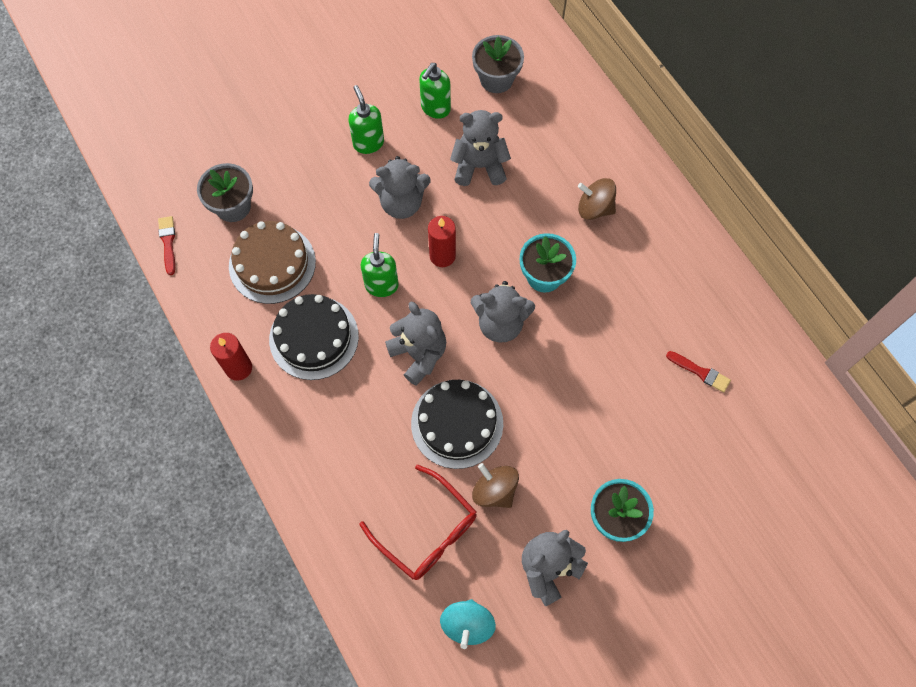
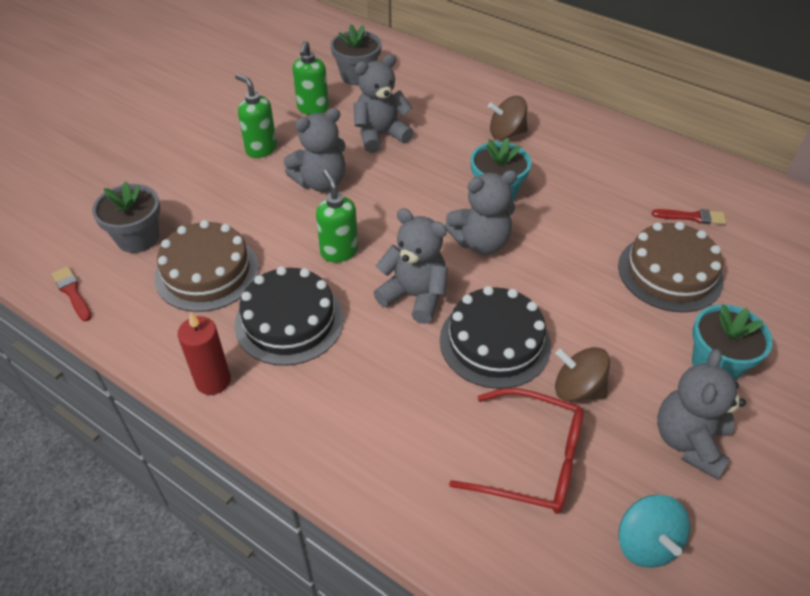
camera: 25 degrees left, 20 degrees down
(442, 256) = (387, 209): red candle -> none
(639, 420) = (670, 273): none -> brown cake

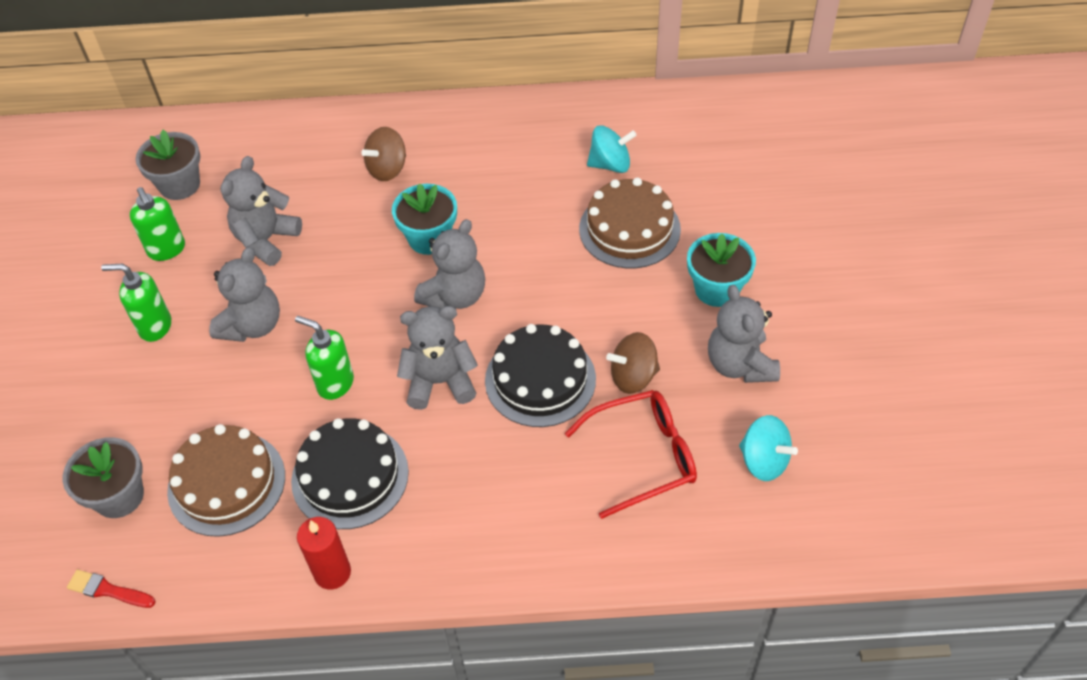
camera: 35 degrees left, 5 degrees up
(692, 217) = (610, 164): red brush -> turquoise spinning top

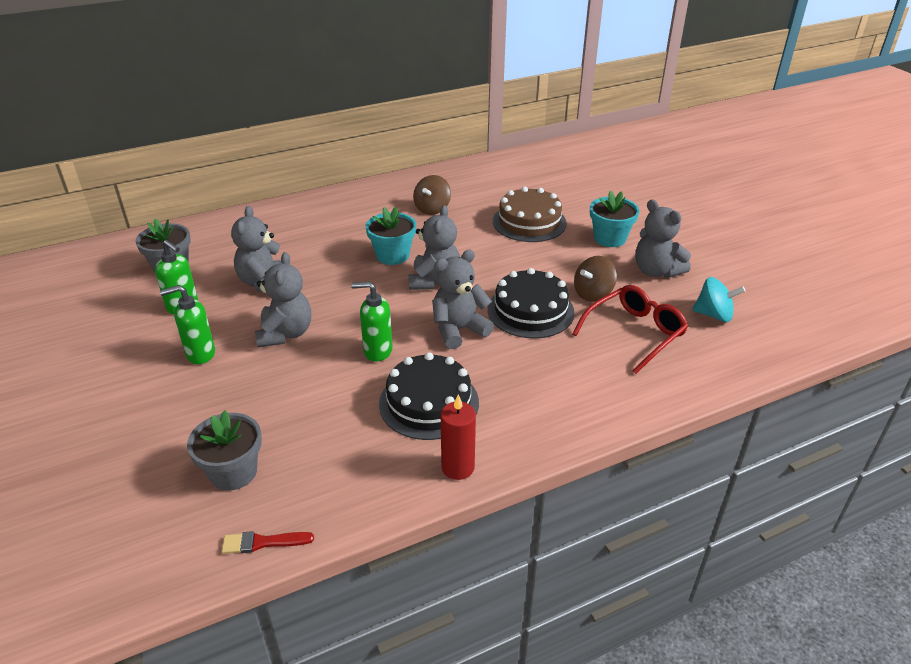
camera: 25 degrees left, 15 degrees down
(226, 483) = (327, 436): brown cake -> none
(387, 169) = (335, 227): brown spinning top -> brown spinning top (432, 209)
(610, 164) = (491, 194): turquoise spinning top -> none

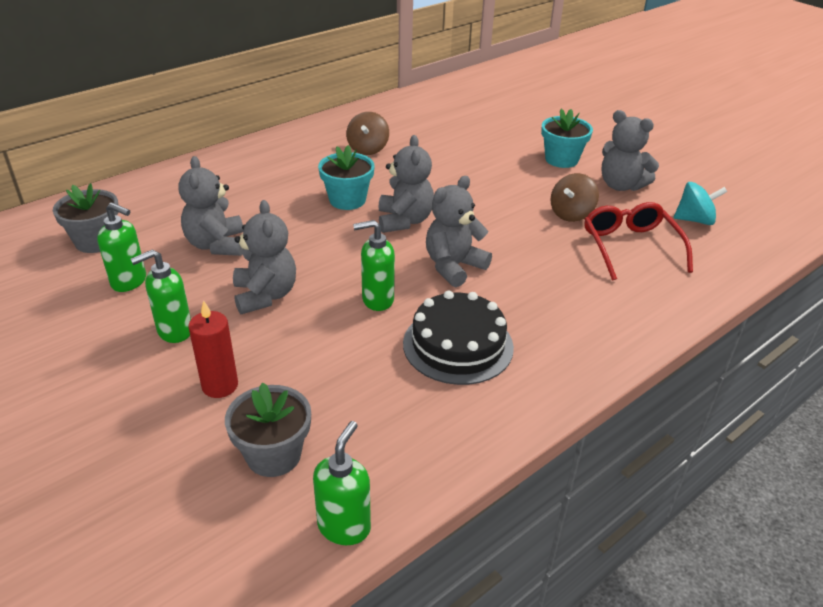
camera: 15 degrees left, 0 degrees up
(263, 542) = (344, 526): red brush -> green soap dispenser
(458, 467) = (520, 407): red candle -> red candle (220, 385)
(529, 222) = (474, 152): brown cake -> none
(530, 310) = (518, 238): black cake -> none
(635, 333) = (630, 247): red glasses -> red glasses turned 45 degrees counterclockwise

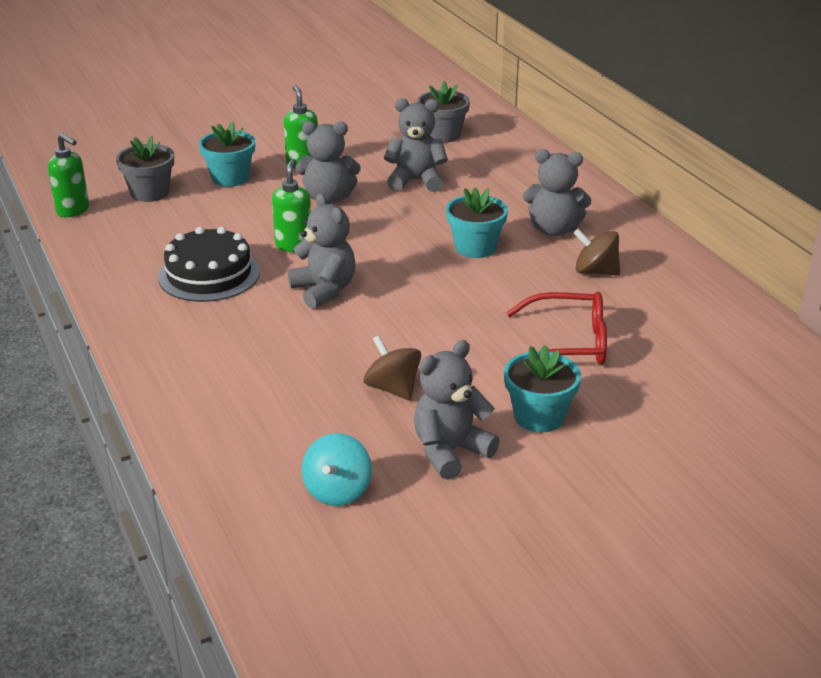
camera: 105 degrees right, 5 degrees down
(129, 282) = (376, 148): green soap dispenser -> none
(220, 385) = (230, 178): red candle -> turquoise flower pot
(404, 221) = (421, 275): grey teddy bear -> grey teddy bear (554, 230)
(630, 247) = (303, 414): red glasses -> red glasses (568, 343)

